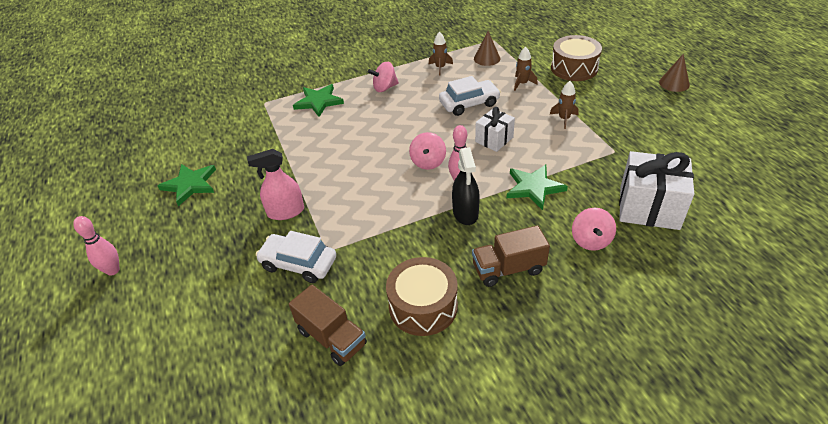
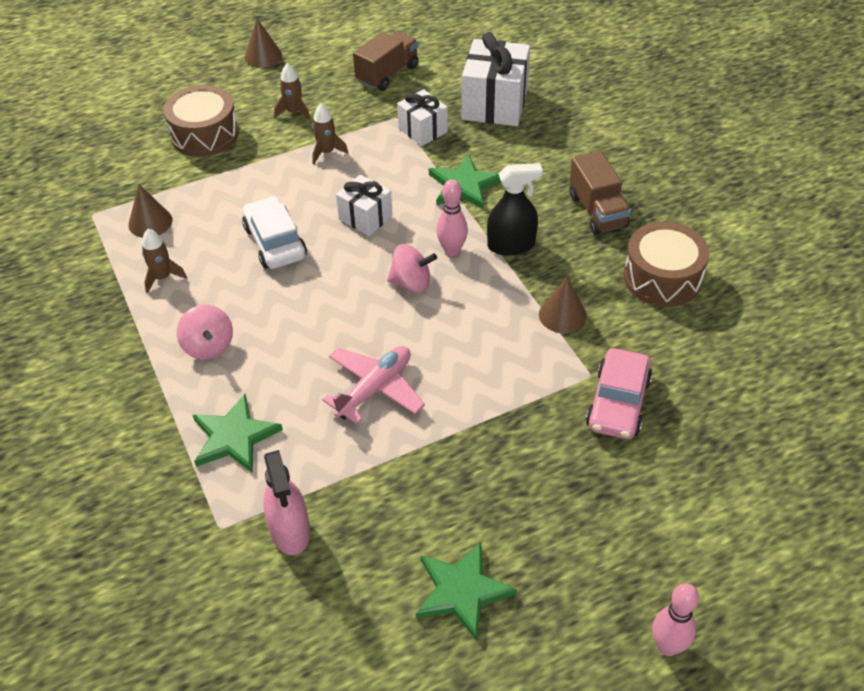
camera: 95 degrees left, 5 degrees up
(285, 212) = (521, 435): pink spray bottle -> pink spray bottle (290, 530)
(298, 264) = (618, 403): white car -> pink car
(332, 337) = (722, 353): brown truck -> brown truck (387, 74)
(339, 149) = (375, 389): none -> pink plane
(388, 238) = (562, 315): none -> brown cone
(522, 83) = (233, 186): brown rocket -> brown rocket (294, 112)
(591, 240) = (548, 149): pink spinning top -> none
(601, 165) = (423, 130): none -> white gift

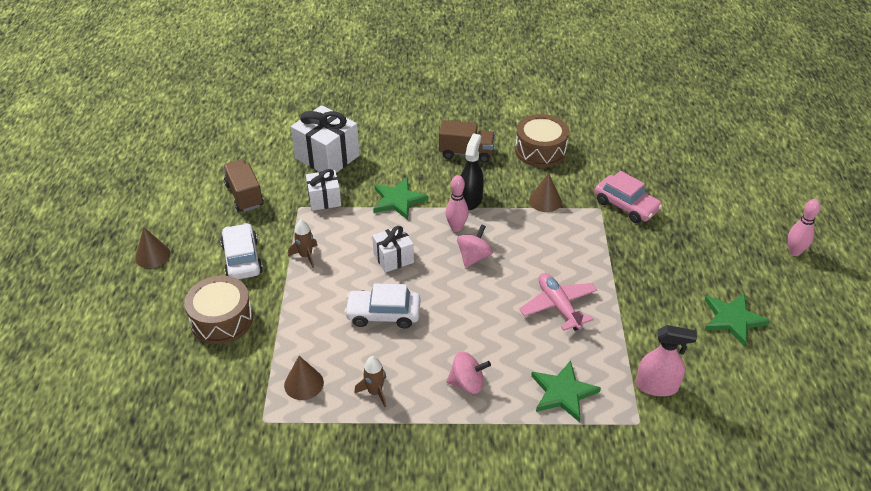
camera: 65 degrees left, 5 degrees down
(294, 112) = (242, 259): brown rocket -> white car

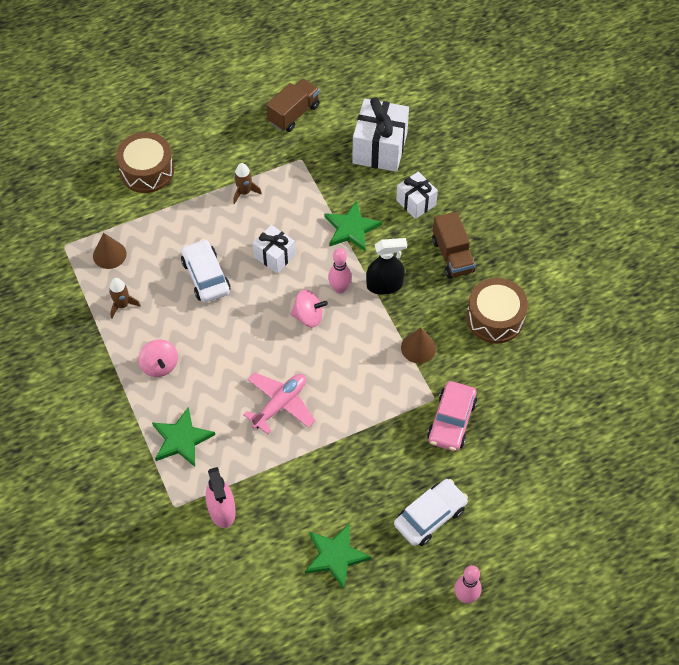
camera: 65 degrees right, 15 degrees up
(152, 255) = (191, 90): brown cone -> none
(242, 259) = (218, 150): white car -> white car (430, 516)
(324, 199) = (321, 173): white gift -> white gift (416, 202)

